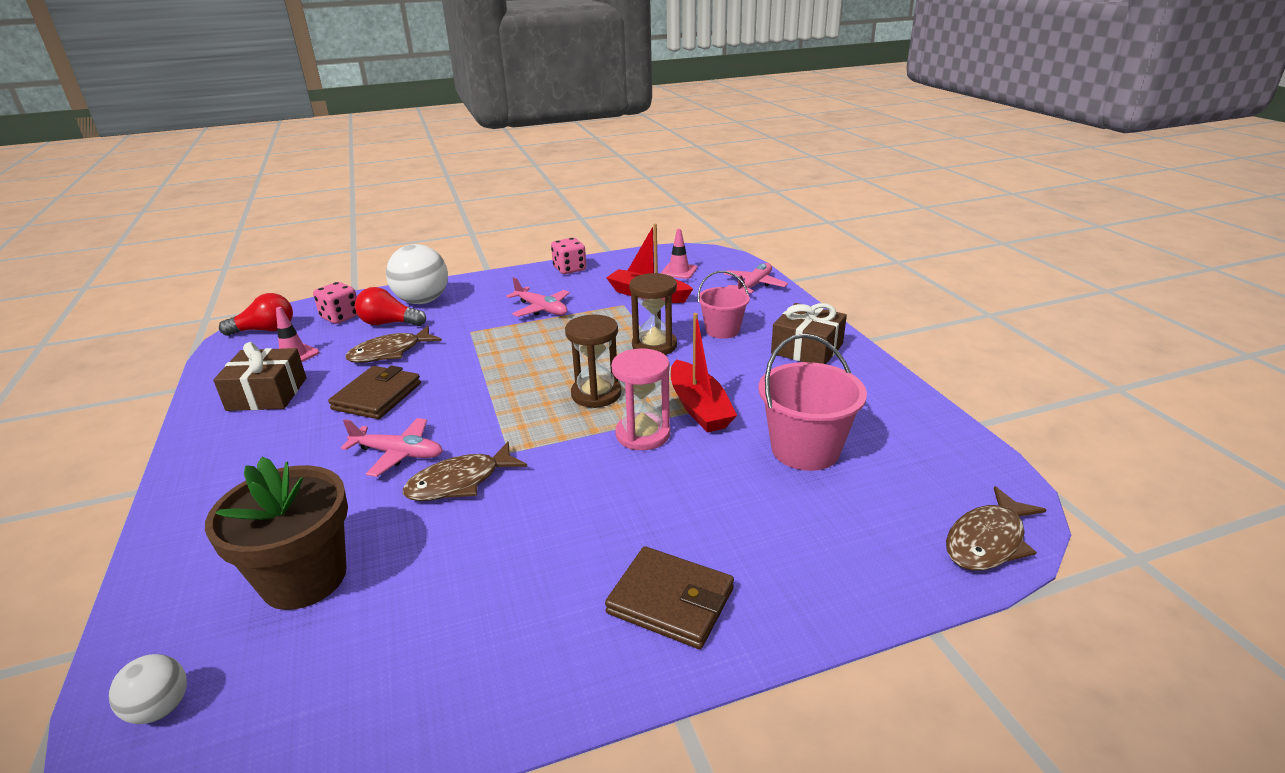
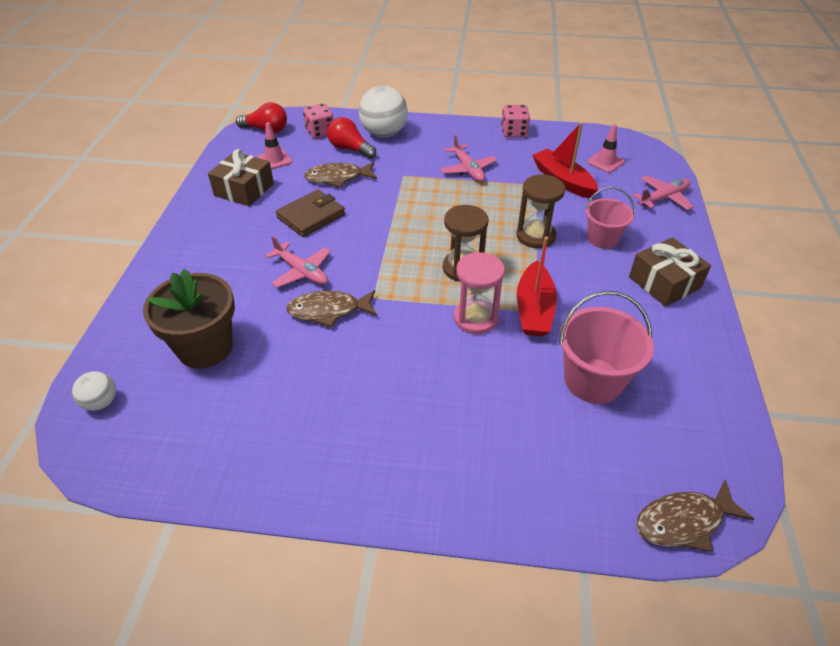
camera: 25 degrees right, 15 degrees up
(670, 601) = (413, 463): brown wallet -> none

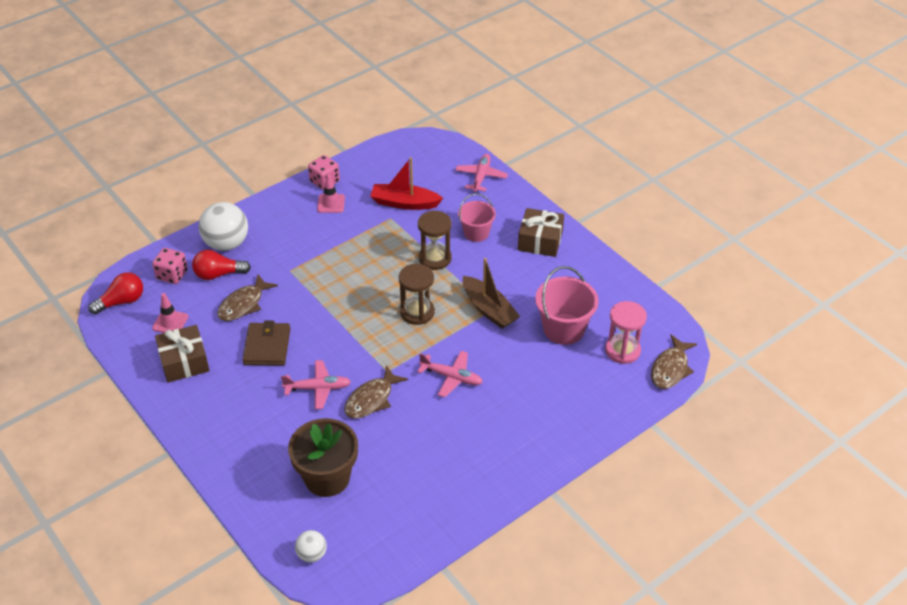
camera: 45 degrees left, 0 degrees up
(468, 169) = (330, 235): pink plane -> pink plane (452, 377)
(475, 318) = (463, 339): pink hourglass -> pink hourglass (622, 350)
(534, 309) = (489, 309): red boat -> brown boat
(605, 162) = (416, 169): pink traffic cone -> pink traffic cone (331, 203)

